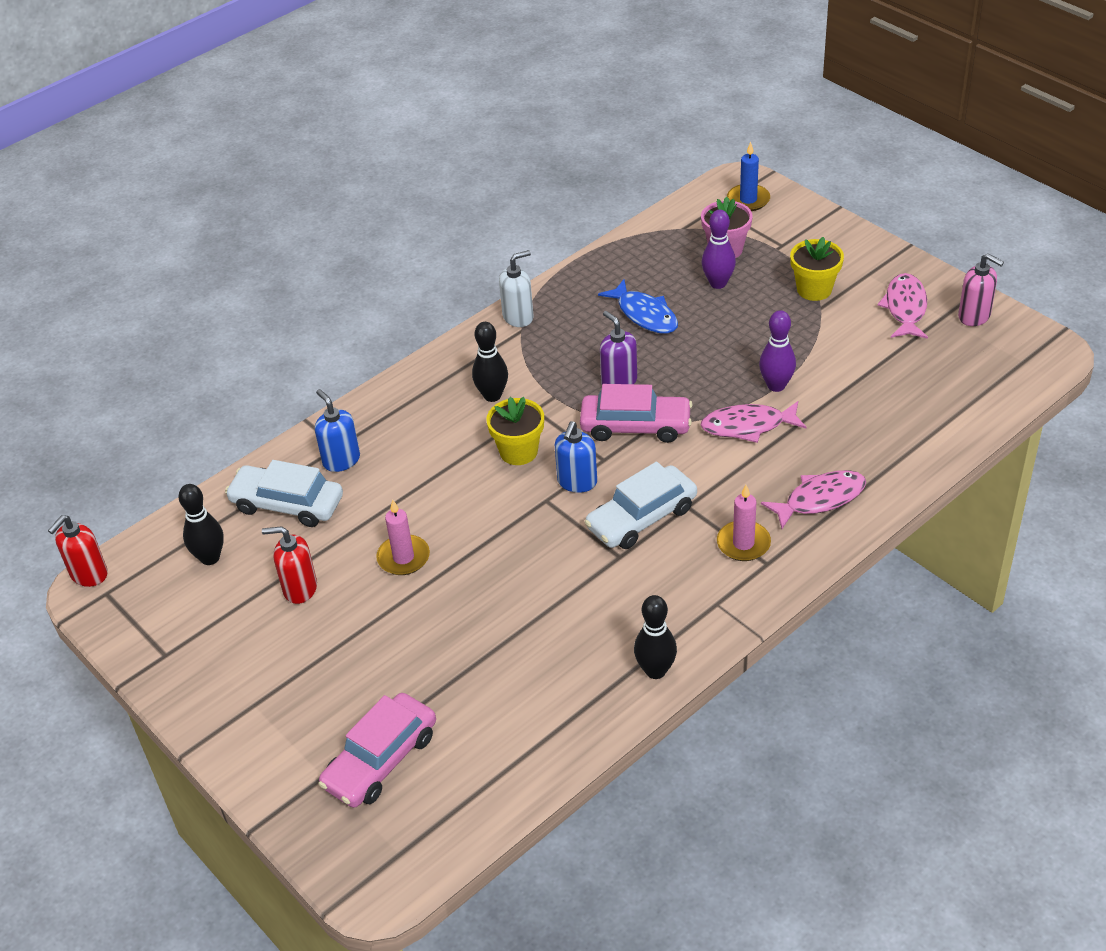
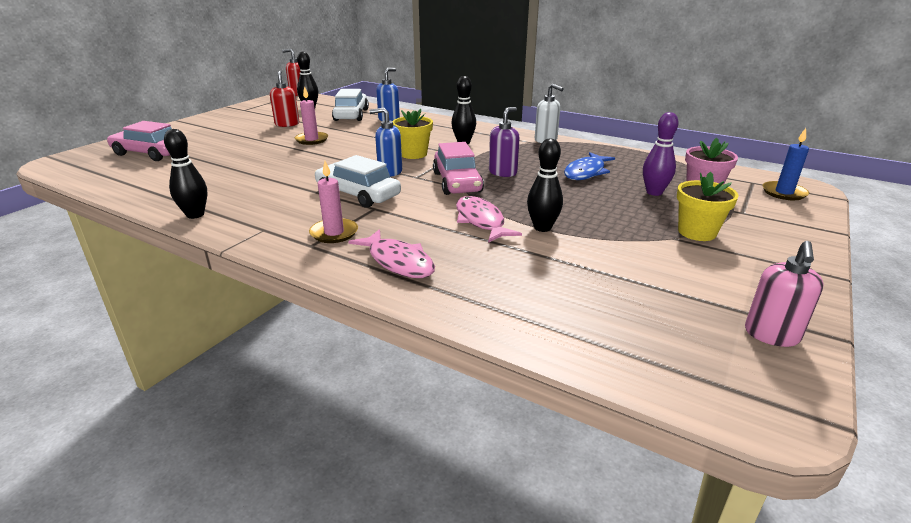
camera: 70 degrees right, 15 degrees down
(776, 385) = (542, 228): purple bowling pin -> black bowling pin
(905, 308) = (728, 284): pink fish -> none

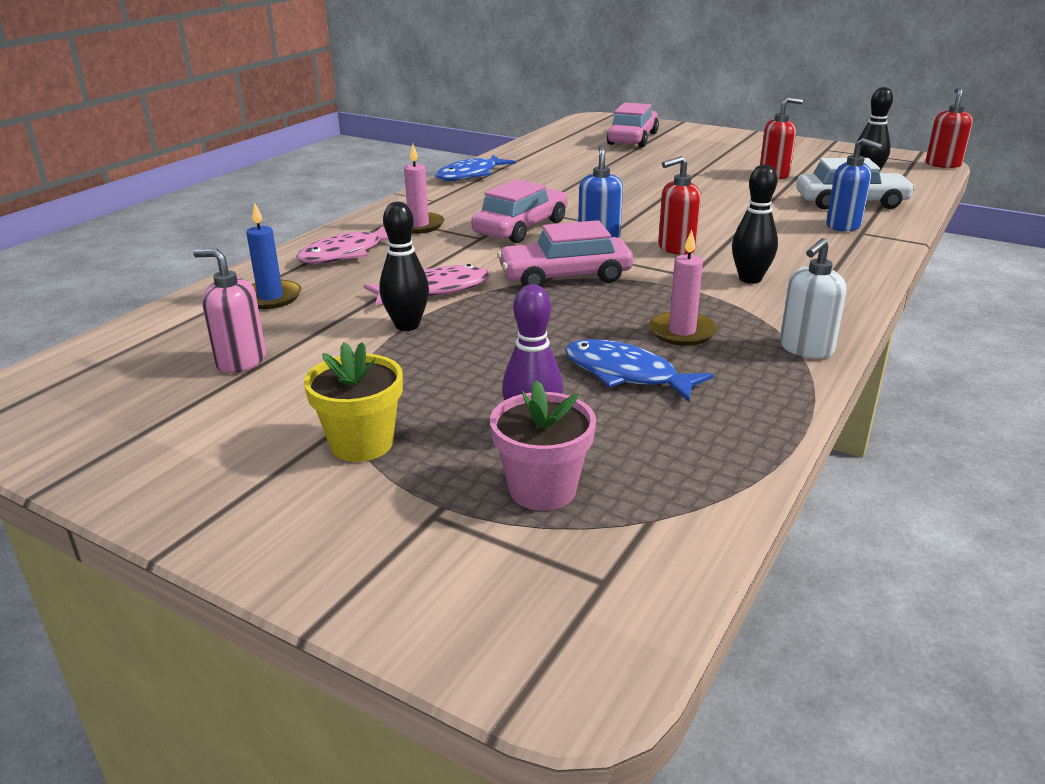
camera: 90 degrees right, 0 degrees up
(195, 215) = (470, 175): black bowling pin -> blue fish
(312, 140) = (712, 192): pink candle -> pink candle (682, 332)
(358, 194) = (521, 228): white car -> pink car
(413, 154) = (676, 248): yellow flower pot -> red soap dispenser
(503, 172) = (611, 306): purple soap dispenser -> none
(771, 335) = (84, 440): pink soap dispenser -> pink soap dispenser (241, 361)
(784, 193) = (535, 615): blue candle -> blue candle (270, 297)

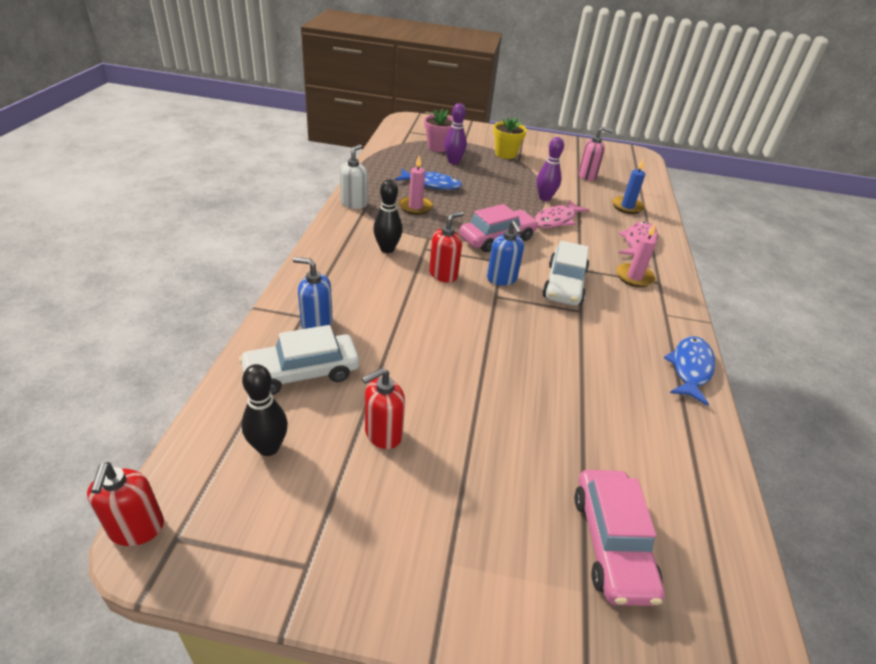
camera: 155 degrees right, 10 degrees up
(407, 325) = (544, 198): black bowling pin -> purple bowling pin
(521, 228) = (564, 284): pink car -> white car

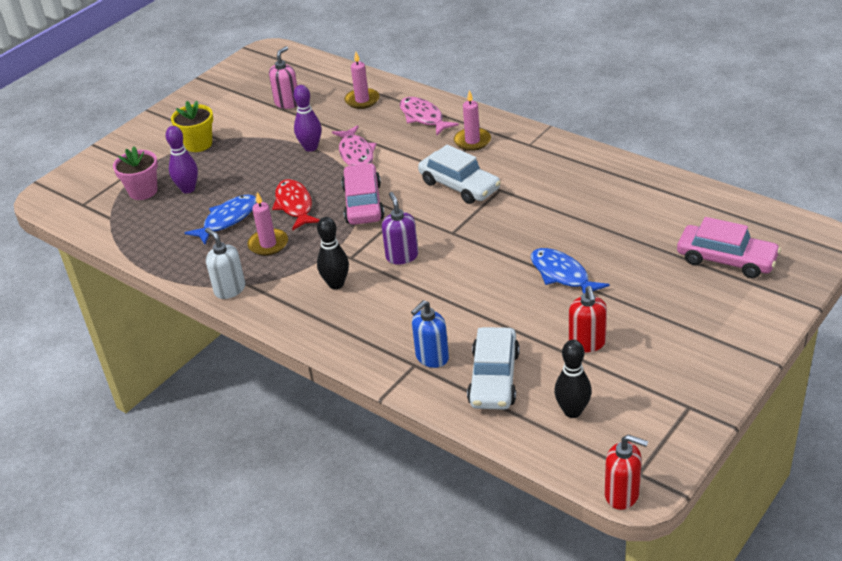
camera: 55 degrees left, 0 degrees up
(443, 274) = (402, 256): red soap dispenser -> purple soap dispenser
(469, 207) = (294, 205): none -> red fish
(502, 279) = (430, 221): blue soap dispenser -> none
(627, 207) = (362, 100): blue candle -> pink candle
(690, 368) = (595, 159): blue fish -> blue fish (562, 275)

